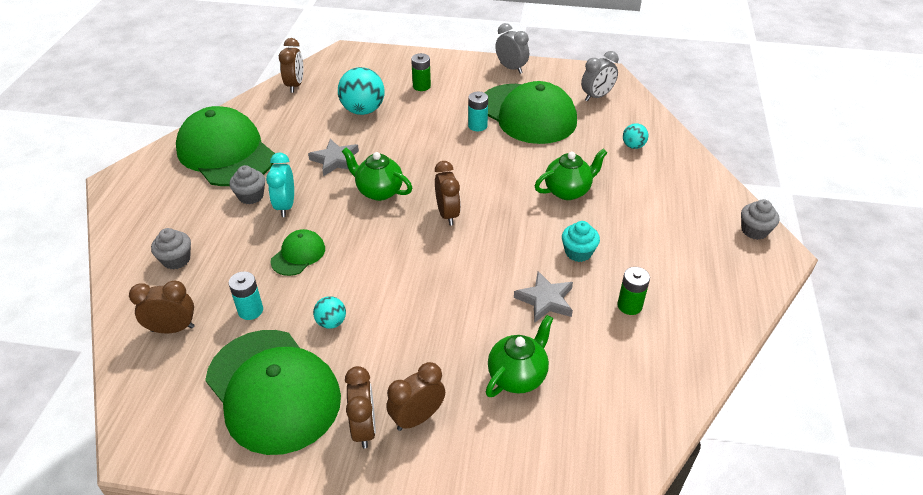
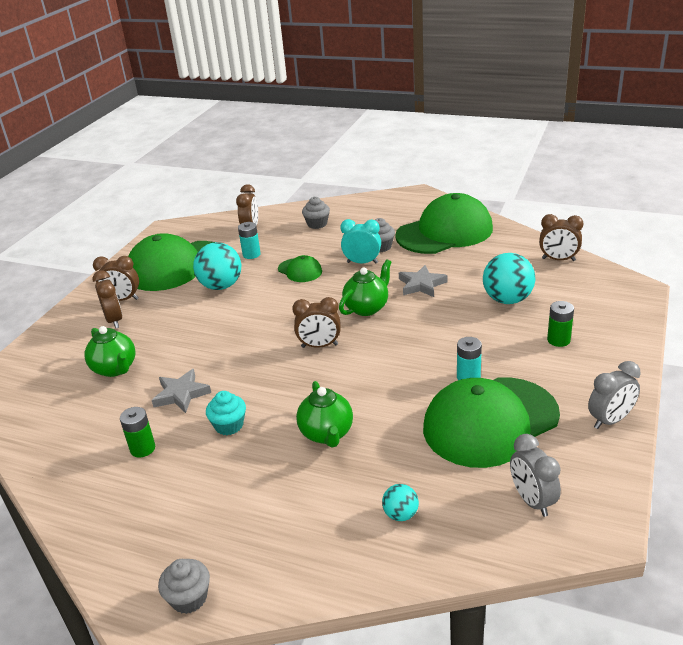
camera: 105 degrees right, 10 degrees down
(331, 322) = (221, 286): turquoise ball -> turquoise ball, size x1.94

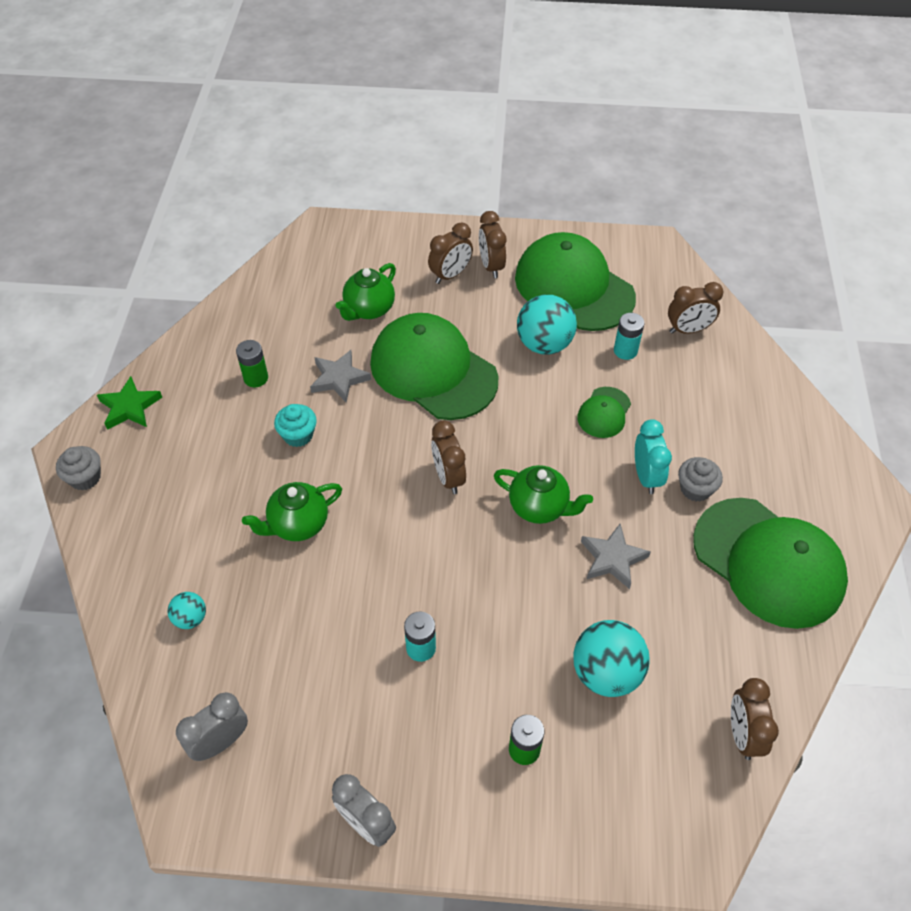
camera: 70 degrees right, 20 degrees up
(113, 552) = (130, 407): none -> green star
(317, 224) = (730, 398): grey cupcake -> none
(490, 421) = (342, 683): green cap -> green cap (433, 370)

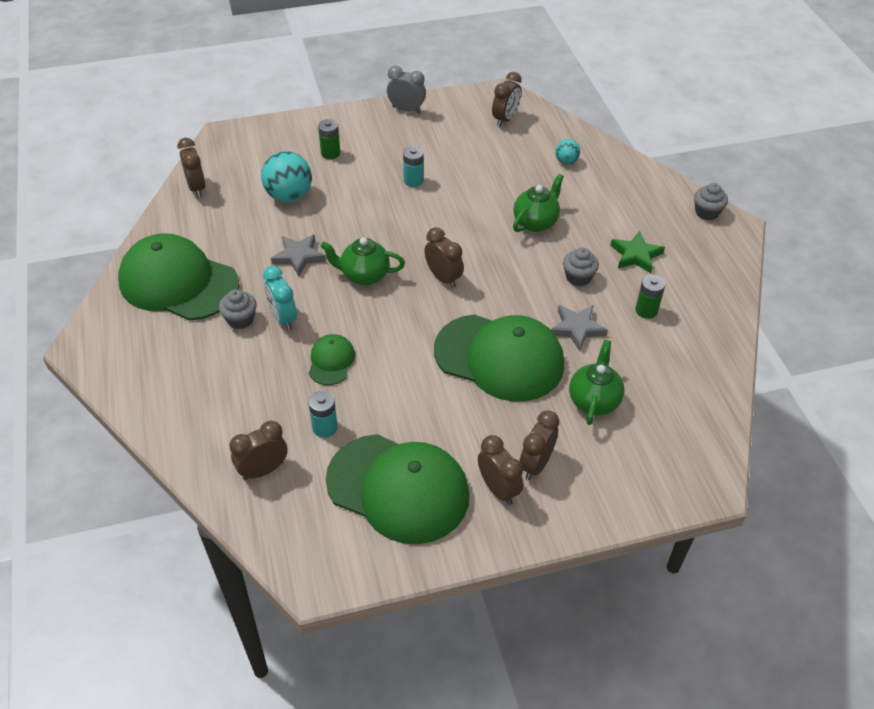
camera: 160 degrees right, 5 degrees down
(130, 407) = (724, 263): green star -> green star (636, 255)
(220, 742) = (505, 119): grey clock -> brown clock
(298, 435) = (578, 277): turquoise cupcake -> grey cupcake
(544, 344) = (407, 412): turquoise ball -> none

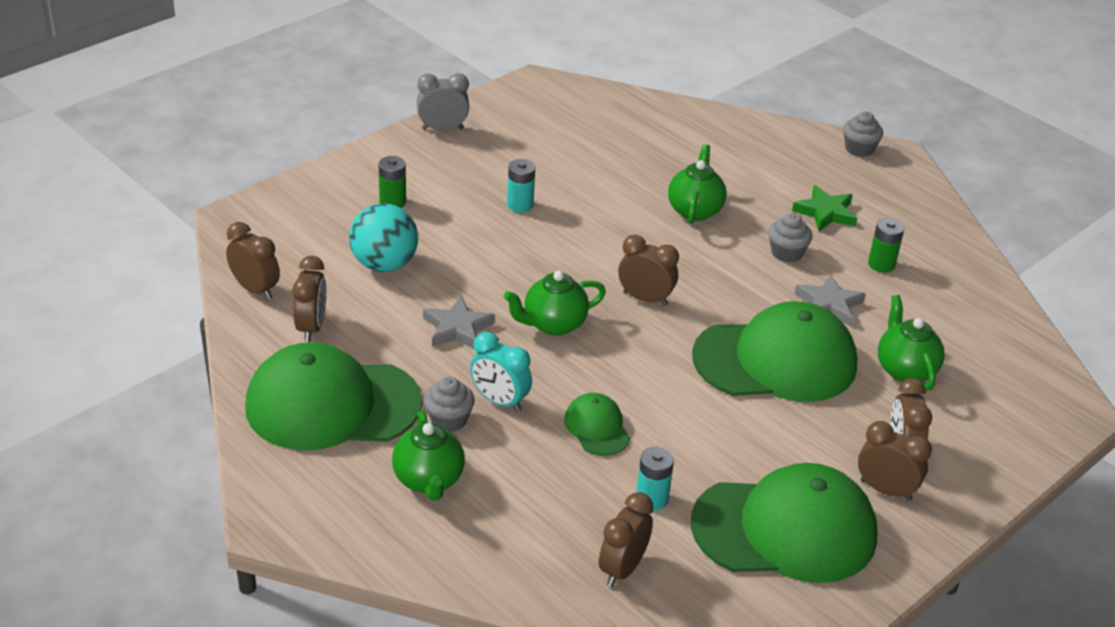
camera: 30 degrees left, 10 degrees down
(193, 357) = (429, 480): none -> green teapot
(505, 119) = (567, 110): brown clock -> brown clock (311, 327)
(566, 161) = (673, 137): turquoise ball -> none

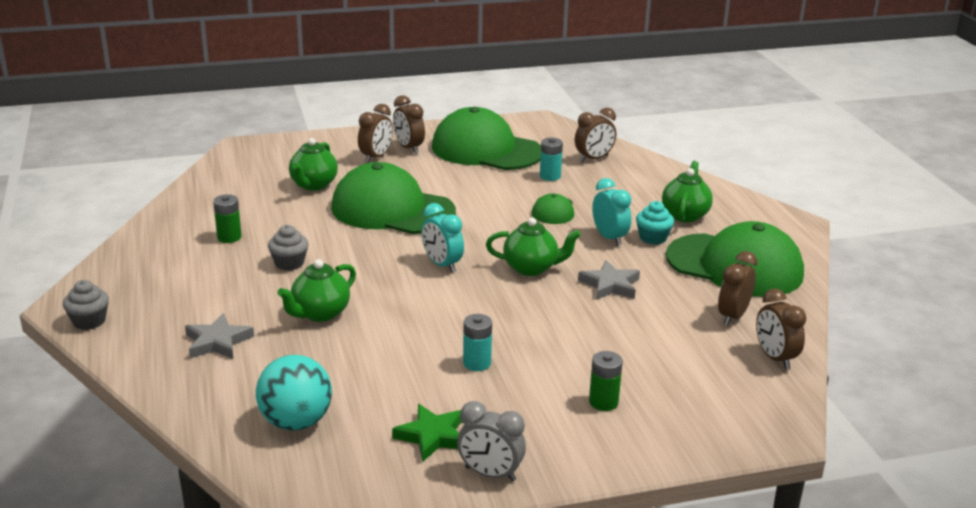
camera: 150 degrees left, 10 degrees down
(384, 264) = (645, 347): turquoise ball -> turquoise ball (296, 422)
(449, 419) = (653, 238): grey cupcake -> turquoise cupcake
(645, 298) = (442, 265): brown clock -> turquoise clock
(825, 213) = (211, 280): green star -> green star (432, 436)
(829, 305) = (309, 226): grey star -> grey star (217, 342)

